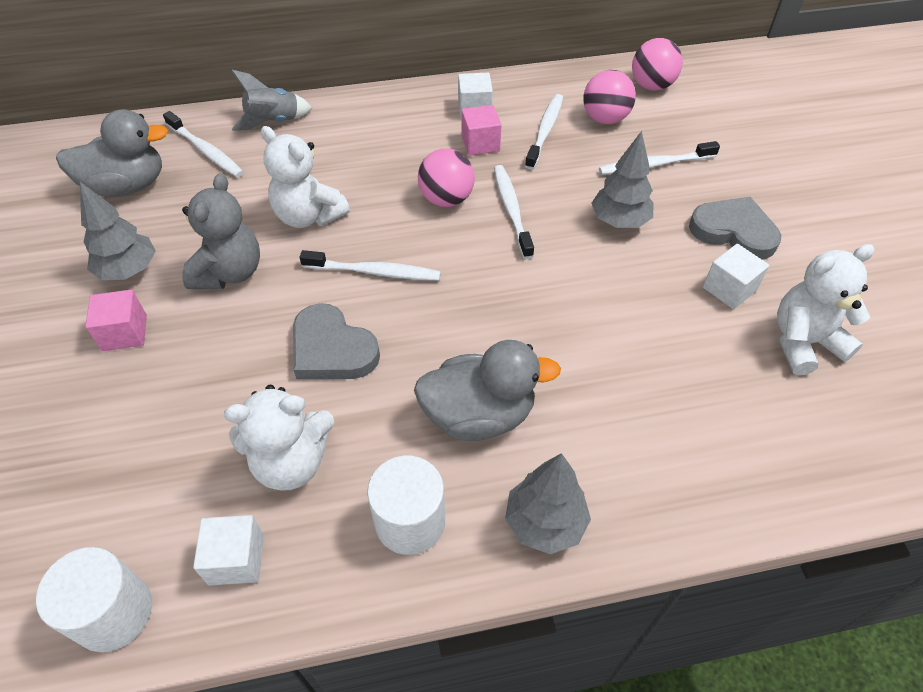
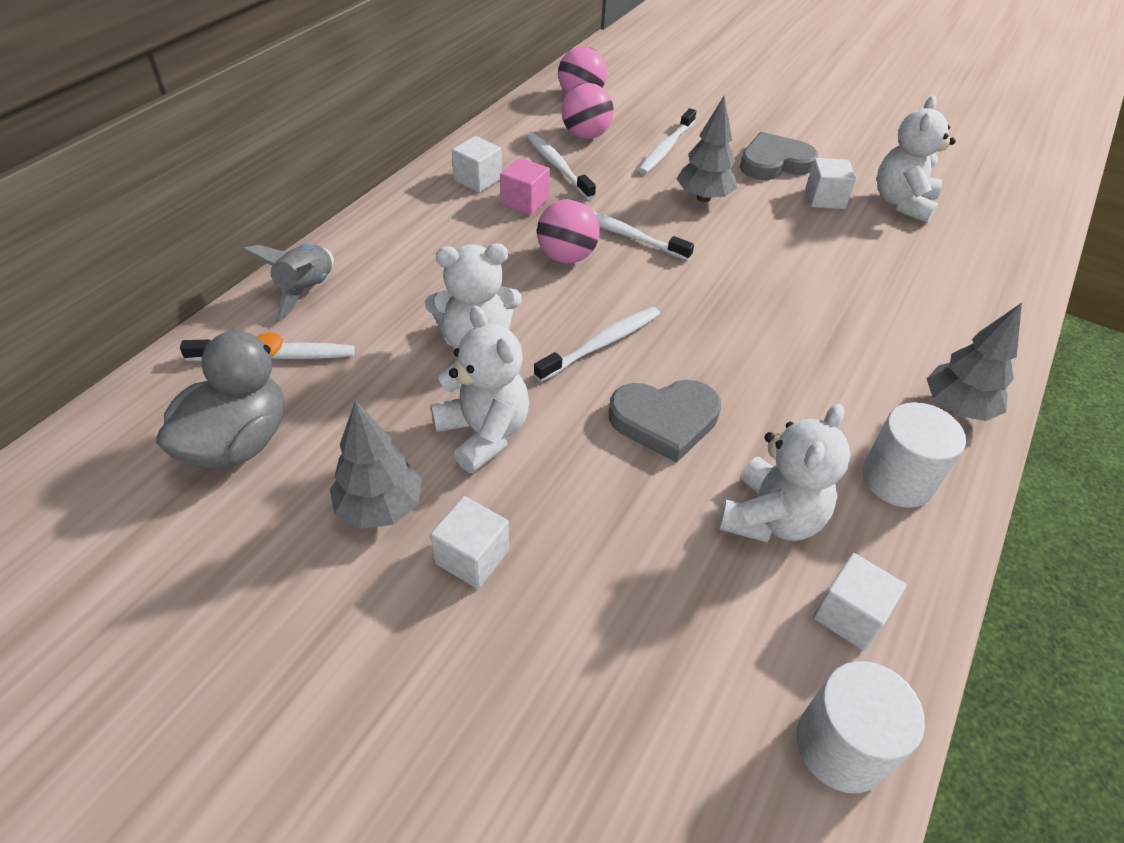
camera: 50 degrees left, 5 degrees down
(125, 333) = (472, 557): pink cube -> white cube
(230, 272) = (483, 433): grey teddy bear -> white teddy bear
(479, 415) = (824, 380): grey duck -> none

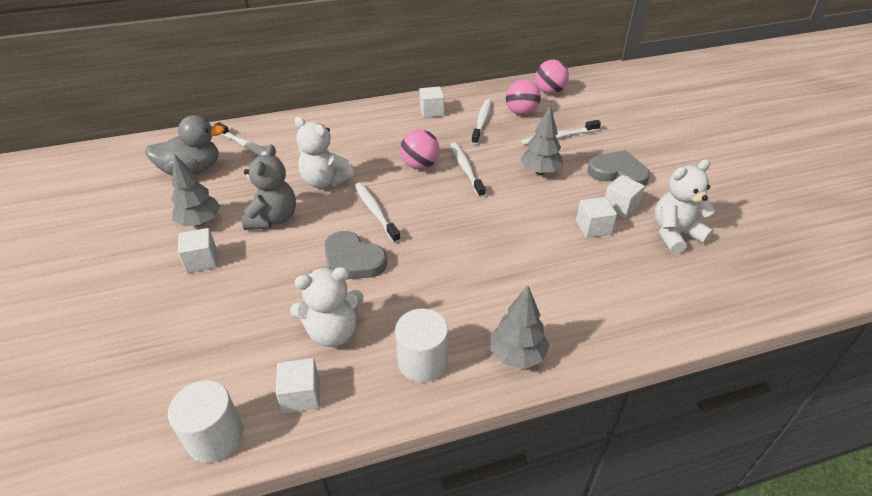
camera: 45 degrees right, 5 degrees down
(306, 290) = (293, 126): grey rocket -> none
(483, 433) = (273, 219): white teddy bear -> grey teddy bear
(524, 202) = (438, 131): pink cube -> none
(601, 344) = (375, 212): white toothbrush -> white toothbrush turned 120 degrees counterclockwise
(833, 234) = (593, 227): none -> white cube

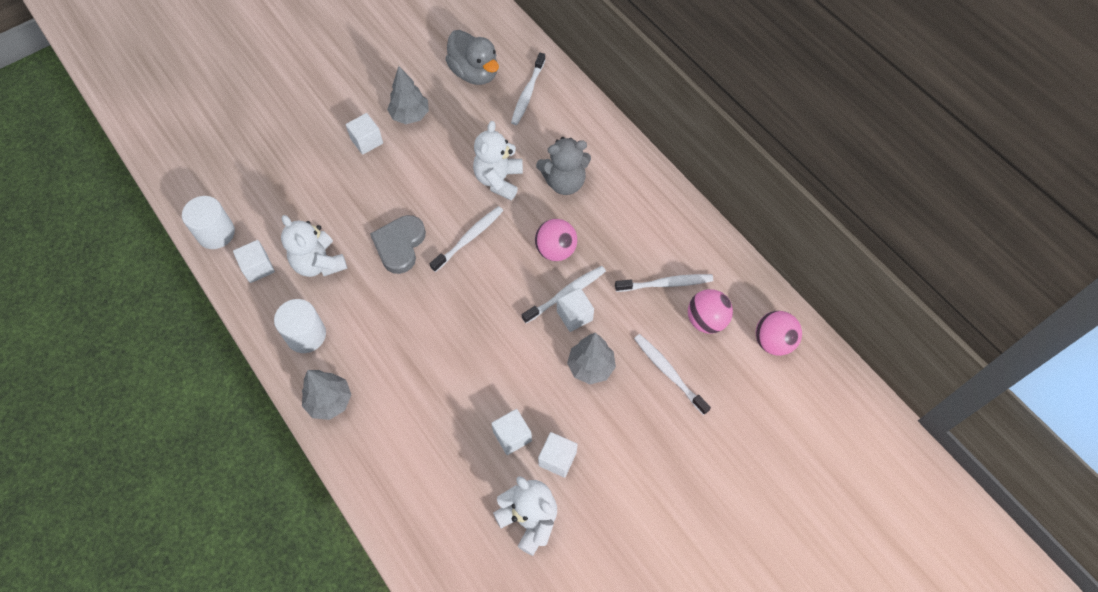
camera: 70 degrees right, 20 degrees up
(273, 219) = (432, 164): grey teddy bear -> grey teddy bear (564, 182)
(431, 111) = (664, 227): white cube -> white cube (574, 315)
(618, 173) = (620, 449): grey heart -> none

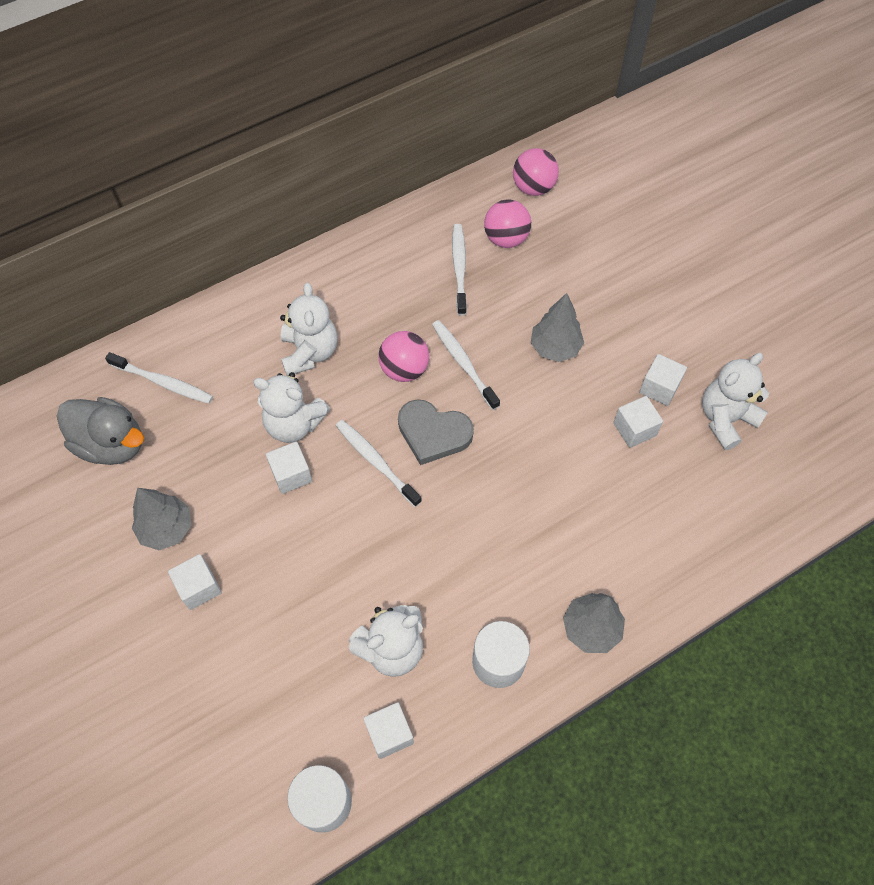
camera: 85 degrees left, 0 degrees up
(400, 245) = (376, 544): grey heart -> grey heart (433, 433)
(474, 73) = (111, 444): grey duck -> grey duck turned 60 degrees clockwise
(564, 182) = (310, 352): grey teddy bear -> white teddy bear
(574, 315) = (491, 357): white cube -> white cube (291, 474)
(669, 373) = (564, 278): white toothbrush -> none

